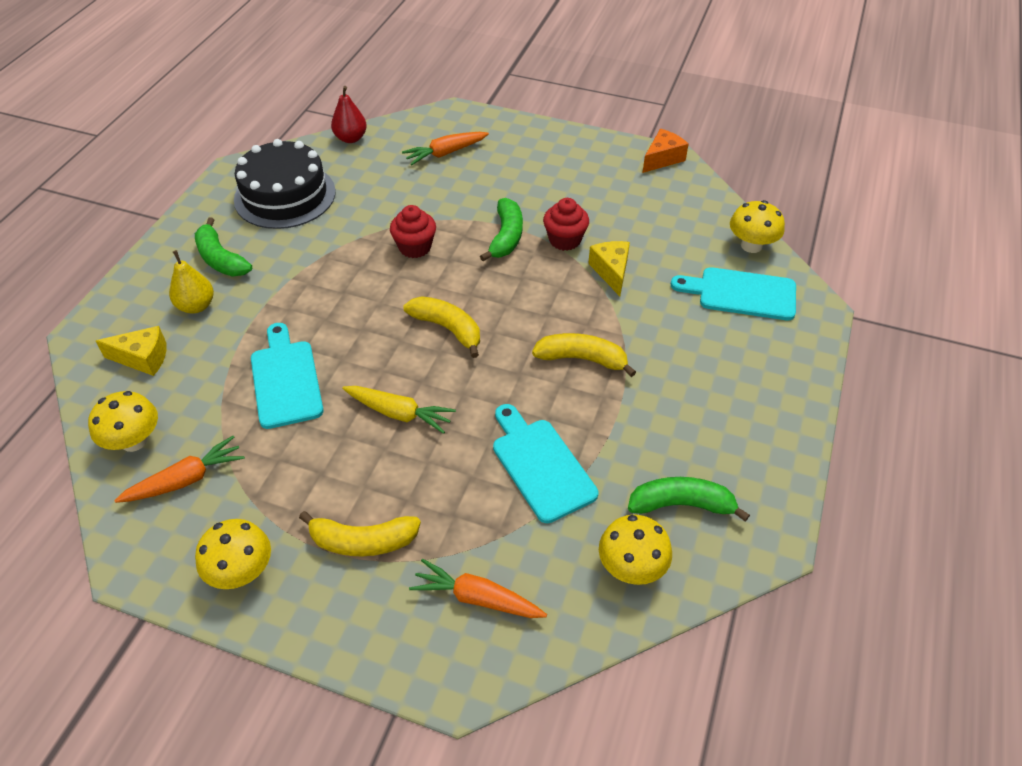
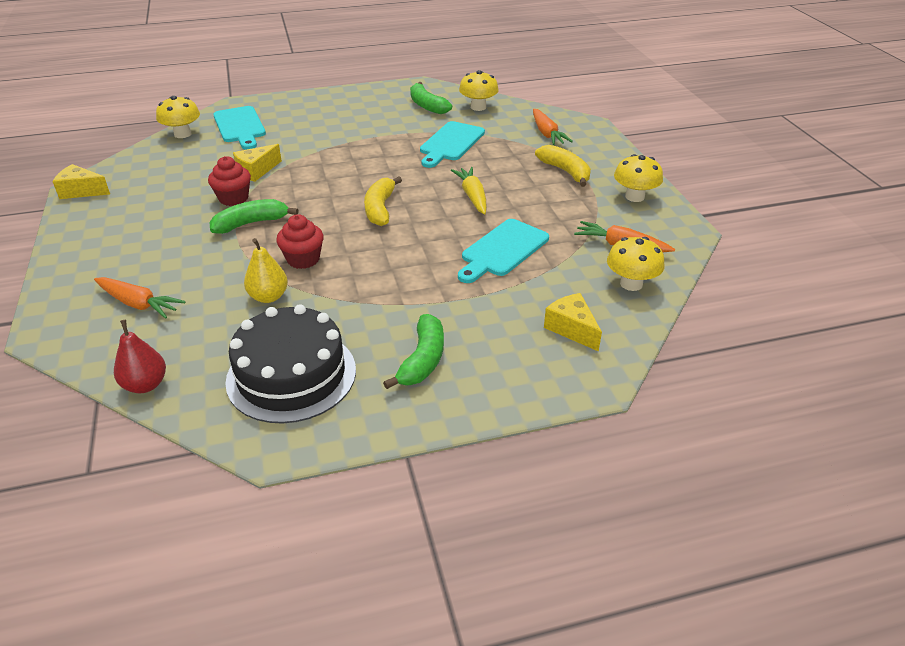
camera: 125 degrees left, 10 degrees down
(196, 306) = (490, 337): yellow pear -> yellow pear (268, 297)
(582, 359) = (355, 156): yellow banana -> none
(662, 159) = (81, 191): orange cheese -> yellow cheese

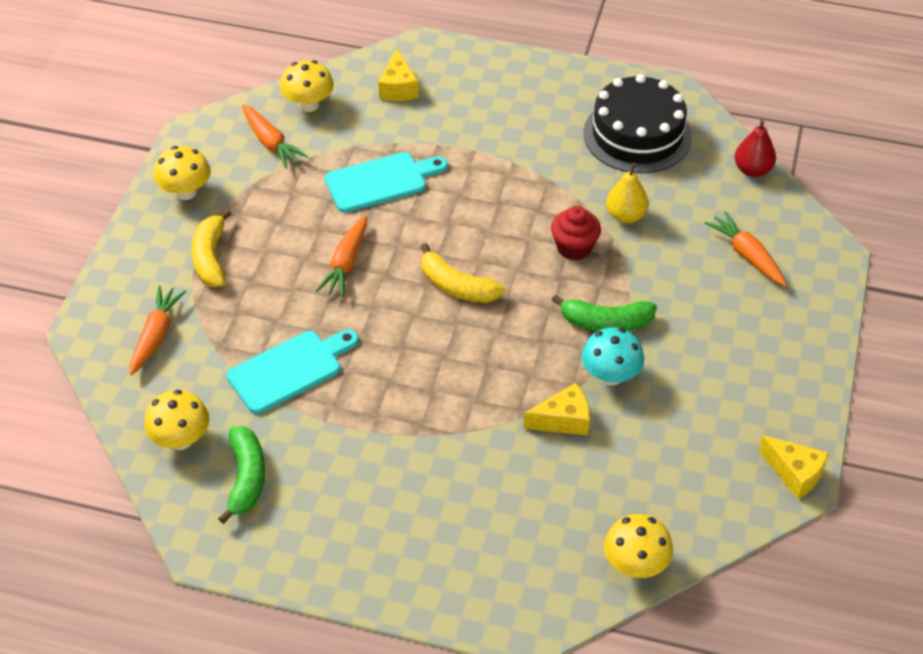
camera: 150 degrees left, 10 degrees up
(233, 198) = (610, 375): red cupcake -> turquoise mushroom
(240, 126) = (545, 547): turquoise cutting board -> none
(380, 209) = (457, 286): yellow banana -> yellow banana turned 90 degrees clockwise
(423, 360) = (531, 108): green banana -> none
(472, 196) = (346, 263): yellow carrot -> orange carrot

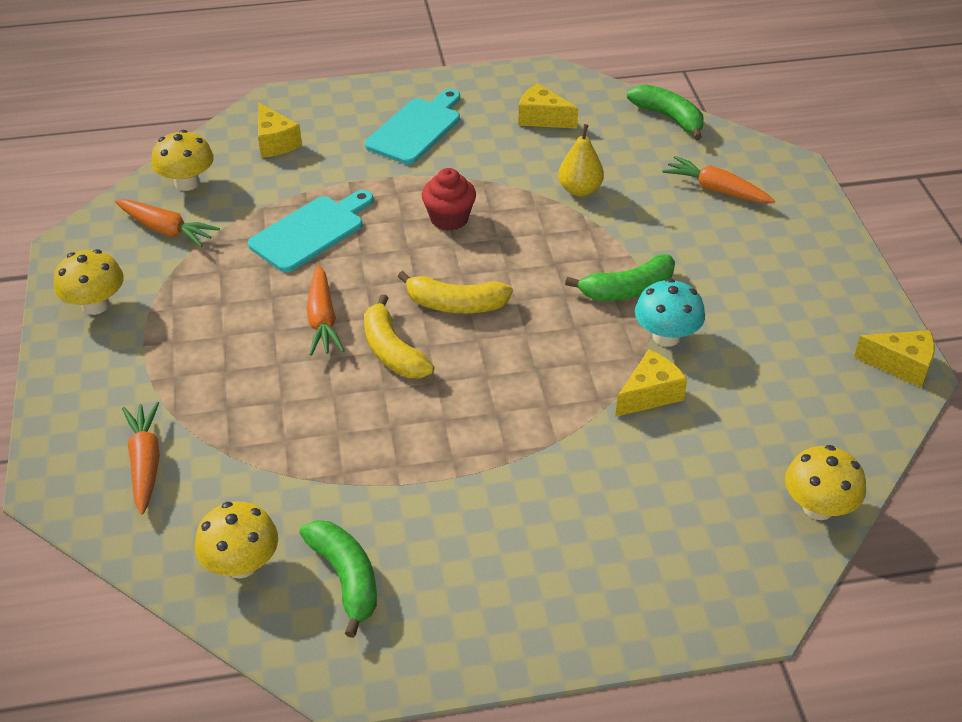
camera: 25 degrees left, 5 degrees down
(211, 258) = (164, 362): yellow banana -> yellow banana (392, 351)
(290, 370) = (326, 446): turquoise cutting board -> turquoise cutting board (416, 129)
(574, 247) = (550, 232): red cupcake -> red cupcake (449, 218)
(637, 135) = (542, 118): black cake -> yellow cheese
(752, 170) = (669, 118): red pear -> green banana

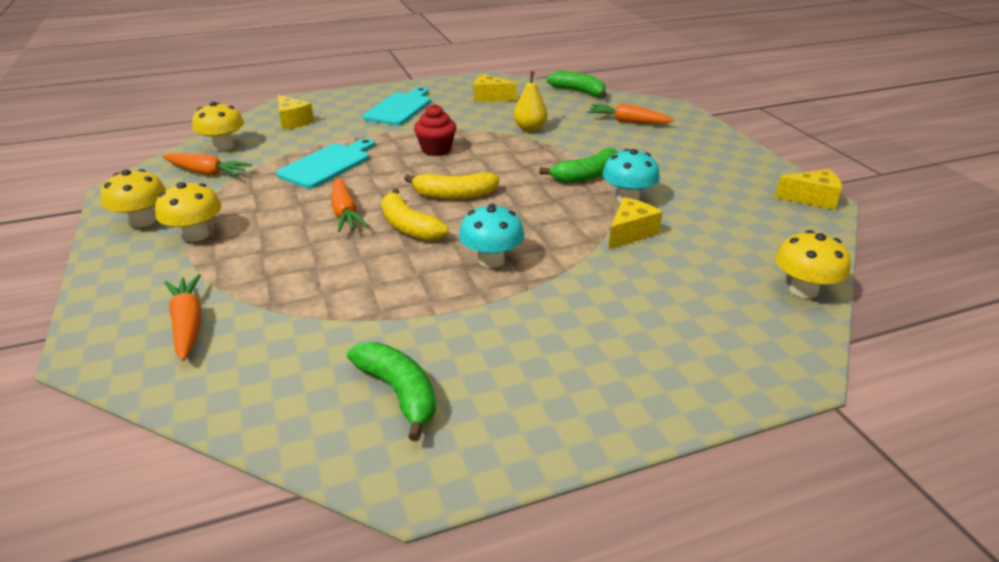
camera: 10 degrees left, 10 degrees down
(241, 564) = (290, 394): yellow mushroom -> yellow mushroom (196, 235)
(476, 416) = (491, 260): none -> turquoise mushroom

